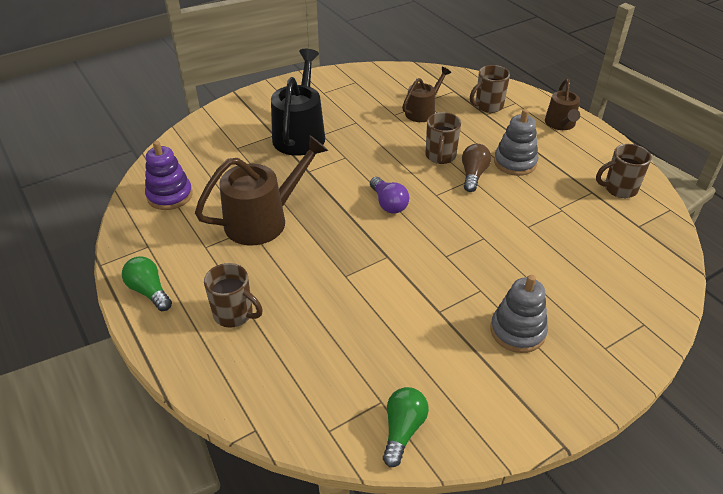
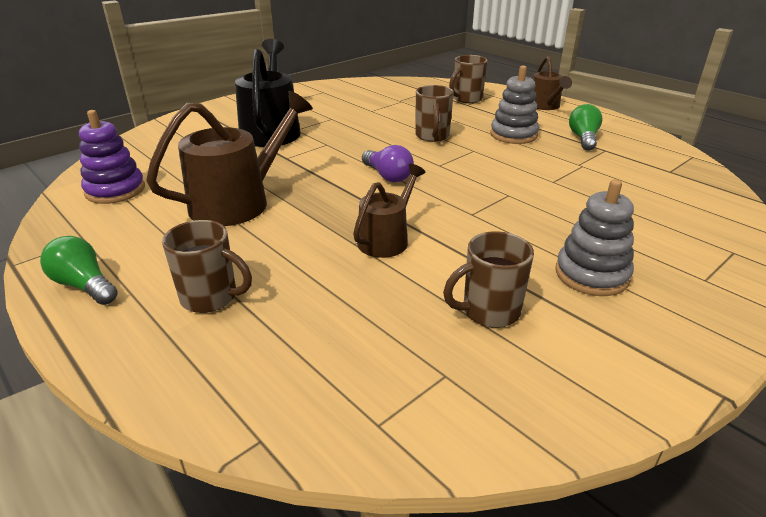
camera: 10 degrees left, 10 degrees down
(403, 430) = (490, 407): green light bulb -> green light bulb (583, 139)
(422, 111) = (401, 107): brown watering can -> brown watering can (386, 239)
(473, 175) = (474, 147): brown light bulb -> none
(619, 189) = (631, 145): brown mug -> brown mug (489, 311)

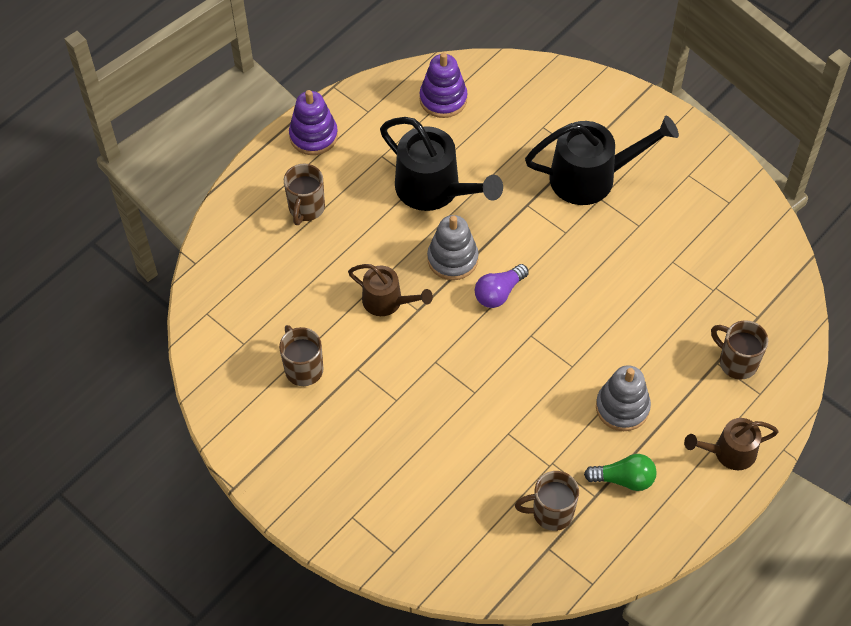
camera: 85 degrees right, 25 degrees up
(84, 285) = (313, 136): green light bulb -> purple stacking toy
(238, 202) = (434, 189): brown watering can -> black watering can
(432, 136) = (603, 327): brown mug -> brown mug (551, 513)
(591, 274) = (351, 439): grey stacking toy -> grey stacking toy (452, 259)

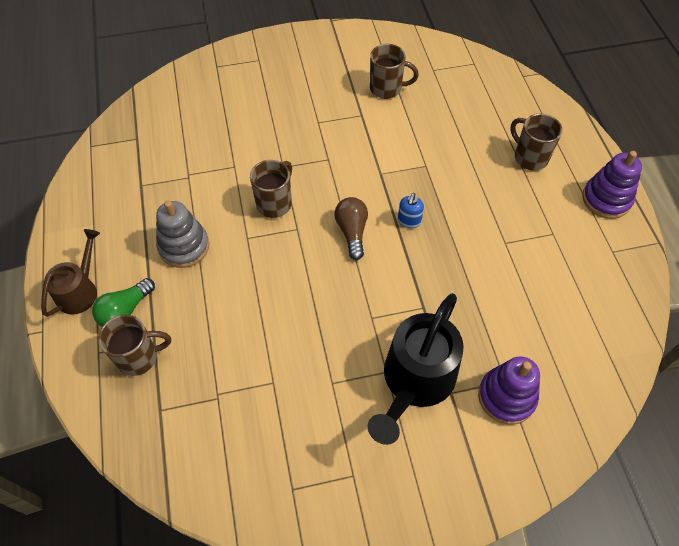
camera: 125 degrees right, 0 degrees up
(387, 301) = (403, 160): brown watering can -> none
(434, 189) = (489, 249): black watering can -> none
(443, 99) = (593, 317): purple stacking toy -> purple stacking toy (506, 397)
(452, 259) = (409, 221): grey stacking toy -> blue soap dispenser
(499, 293) = (352, 232): purple light bulb -> brown light bulb
(551, 513) = (156, 154): brown mug -> brown mug (275, 203)
(624, 479) = (133, 210): green light bulb -> green light bulb (125, 311)

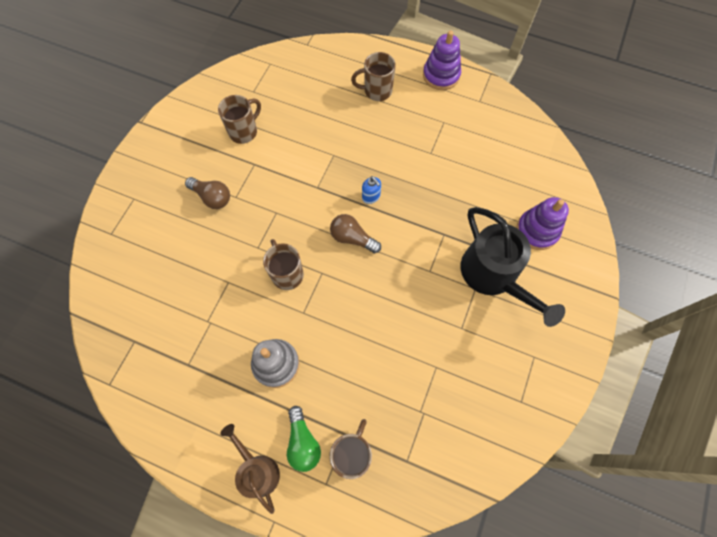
camera: 55 degrees left, 10 degrees up
(303, 107) = (212, 197): none -> brown light bulb

